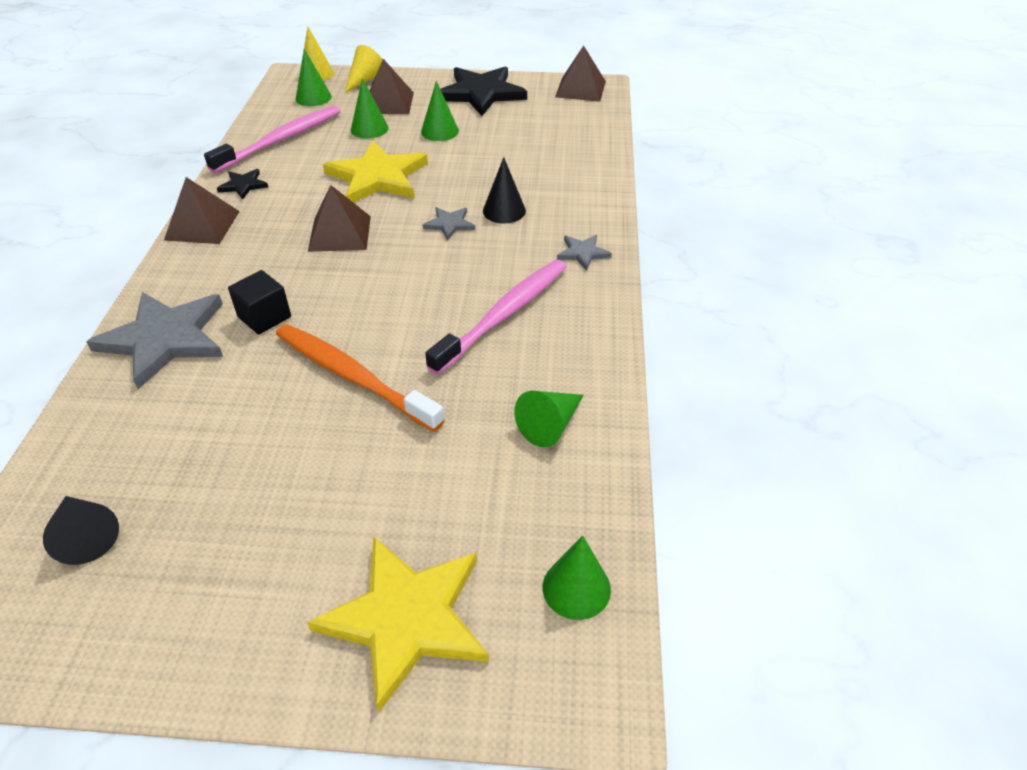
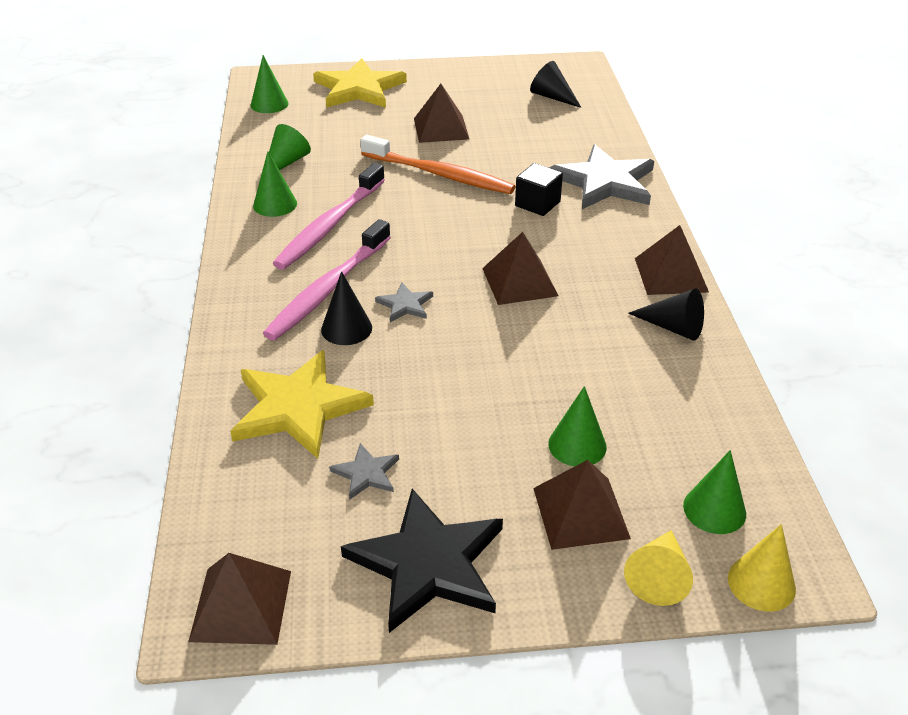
camera: 170 degrees right, 5 degrees down
(243, 185) = (673, 327): black star -> black cone
(280, 140) = (689, 405): pink toothbrush -> pink toothbrush (328, 289)
(310, 473) = (441, 128): none -> brown pyramid
(377, 177) = (517, 358): yellow star -> yellow star (298, 407)
(440, 131) = (468, 453): green cone -> green cone (275, 204)
(583, 253) = (255, 288): grey star -> grey star (366, 473)

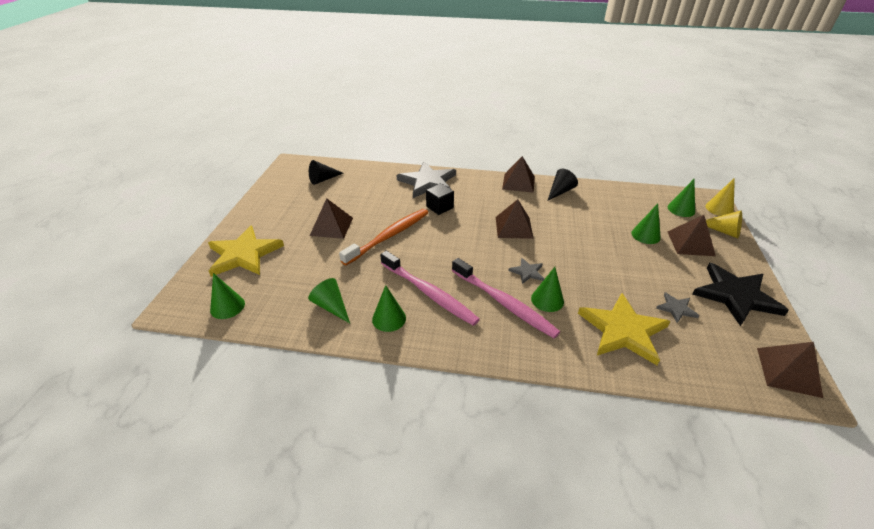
camera: 75 degrees left, 0 degrees up
(346, 328) = (547, 300): black cone -> green cone

